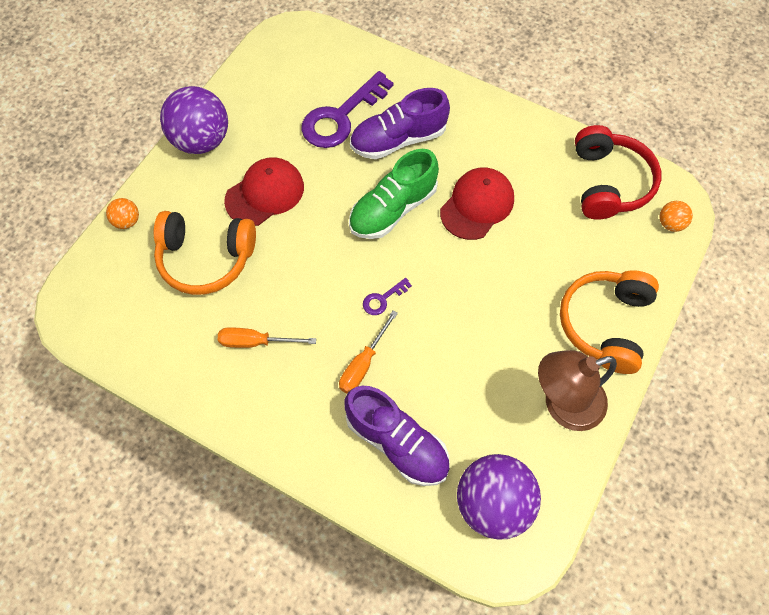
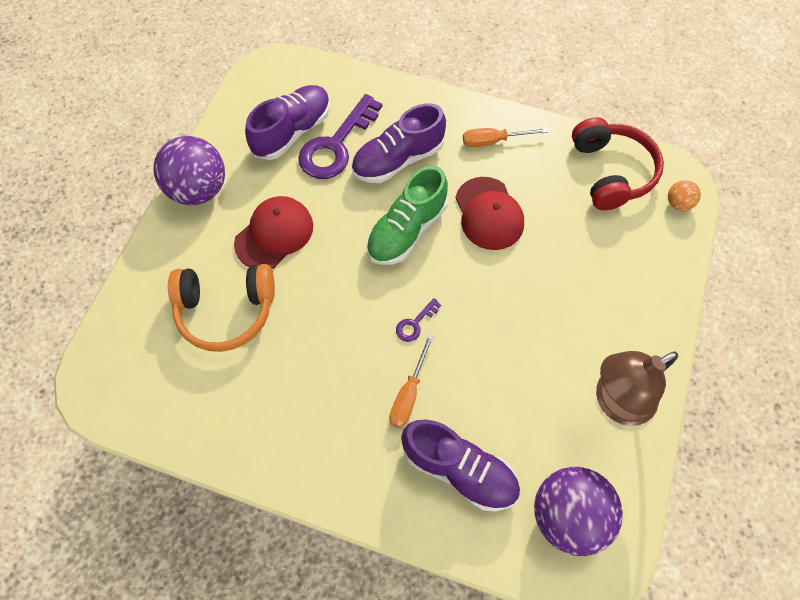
camera: 10 degrees left, 0 degrees up
(127, 221) = (136, 285): orange ball -> none
(256, 342) = (294, 389): orange screwdriver -> orange screwdriver (493, 141)
(301, 98) = (292, 131): none -> purple shoe
(477, 205) = (489, 213): red cap -> red cap turned 135 degrees clockwise
(605, 324) = (638, 313): orange headphones -> none

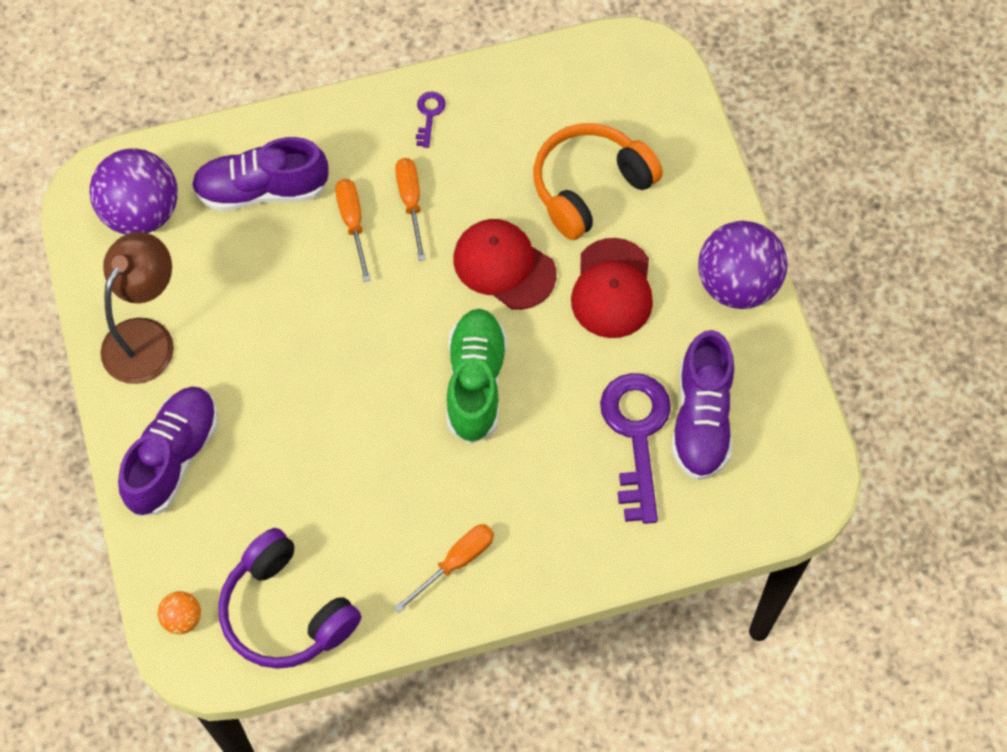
camera: 145 degrees right, 0 degrees up
(355, 382) = (411, 202): none -> orange screwdriver
(398, 160) = (550, 462): purple shoe -> purple shoe (173, 458)
(415, 323) = (394, 290): purple key -> purple key (429, 115)
(489, 213) = (398, 461): red cap -> red cap (504, 266)
(610, 172) = (286, 611): red headphones -> purple headphones

